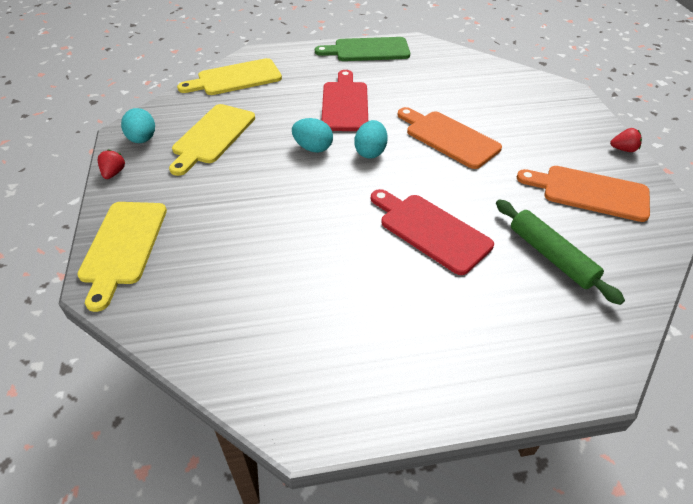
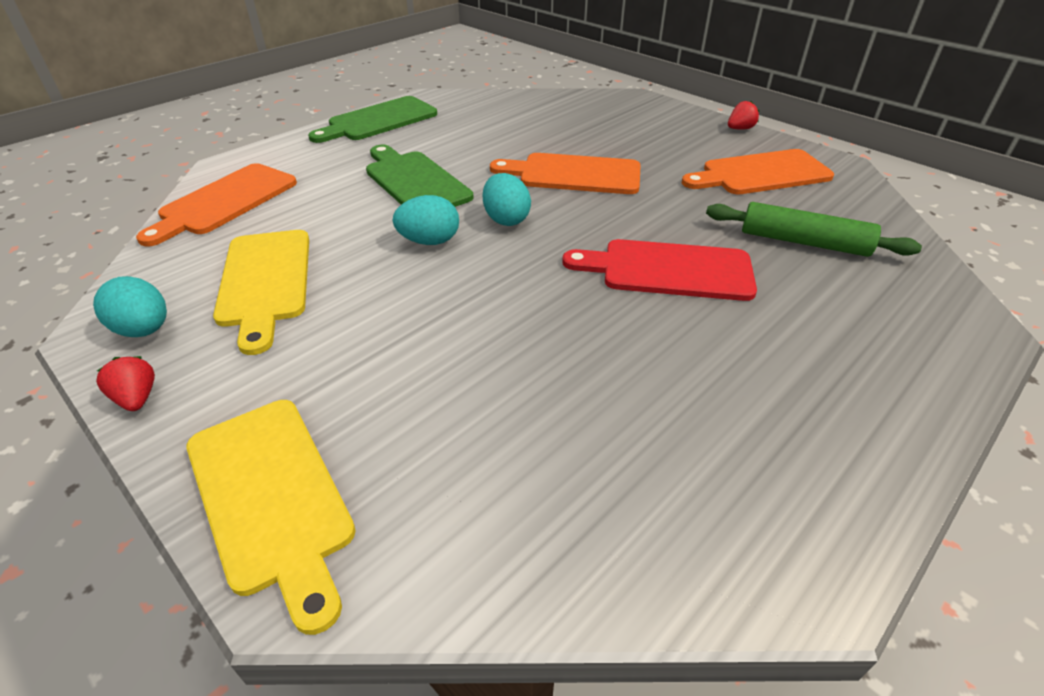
camera: 35 degrees left, 5 degrees down
(235, 78) = (224, 202): yellow cutting board -> orange cutting board
(345, 104) = (415, 181): red cutting board -> green cutting board

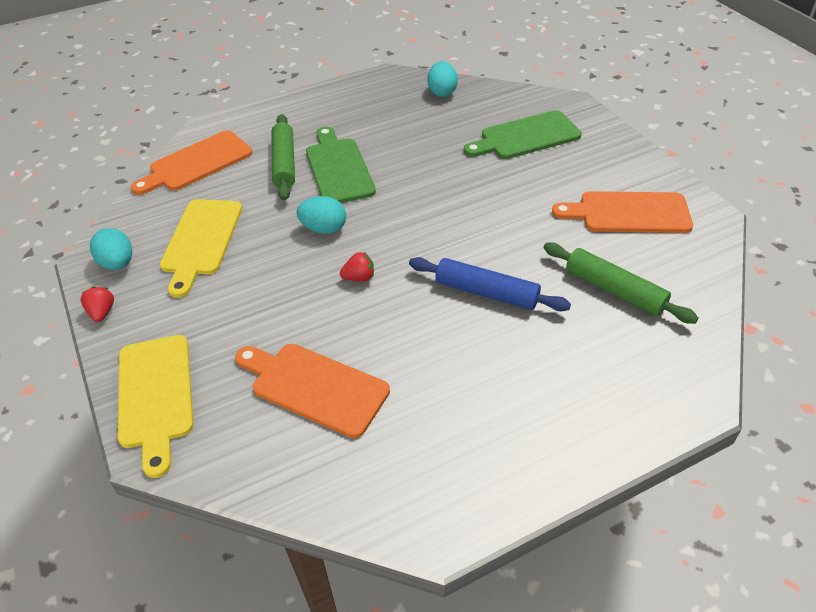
camera: 20 degrees right, 5 degrees up
(344, 186) = (284, 163): none -> green rolling pin
(378, 120) = (338, 97): green cutting board -> green cutting board (526, 137)
(506, 219) = (389, 219): turquoise egg -> turquoise egg (442, 92)
(574, 174) = (466, 184): orange cutting board -> orange cutting board (314, 387)
(668, 270) = (486, 292): red cutting board -> blue rolling pin
(740, 129) = (646, 158): red strawberry -> red strawberry (359, 277)

